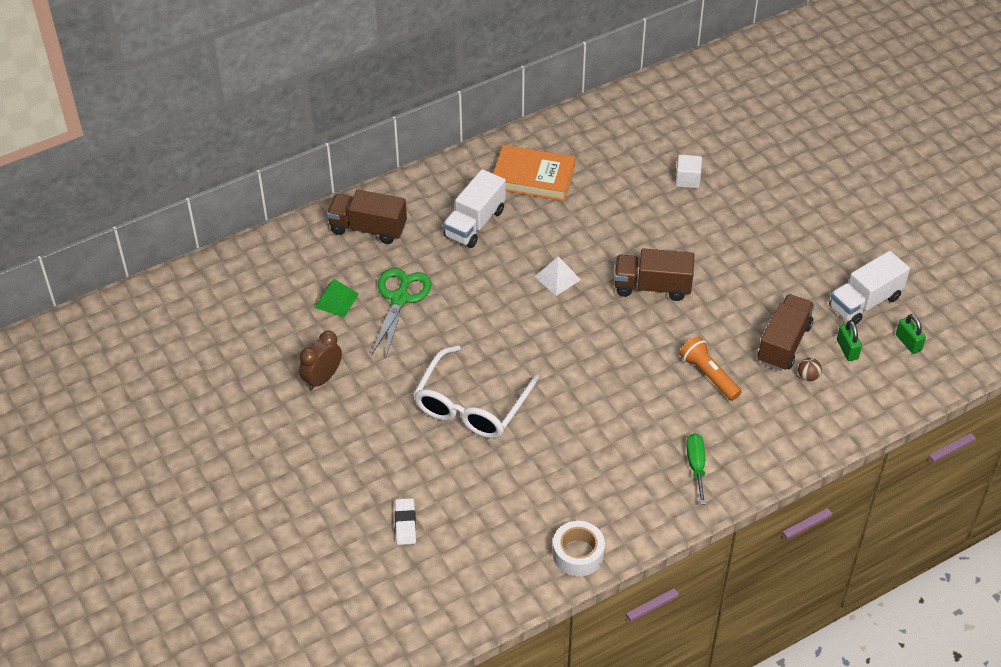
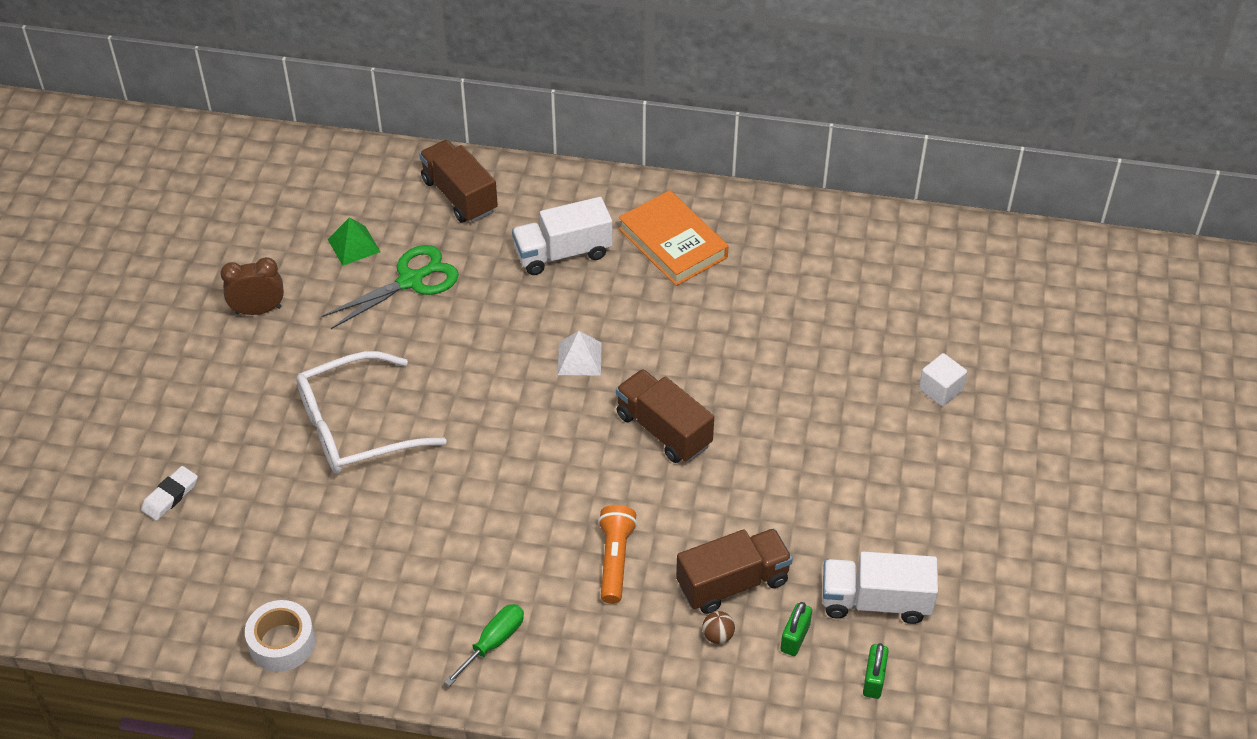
camera: 40 degrees right, 0 degrees up
(687, 179) = (830, 344): white cube -> white cube (940, 390)

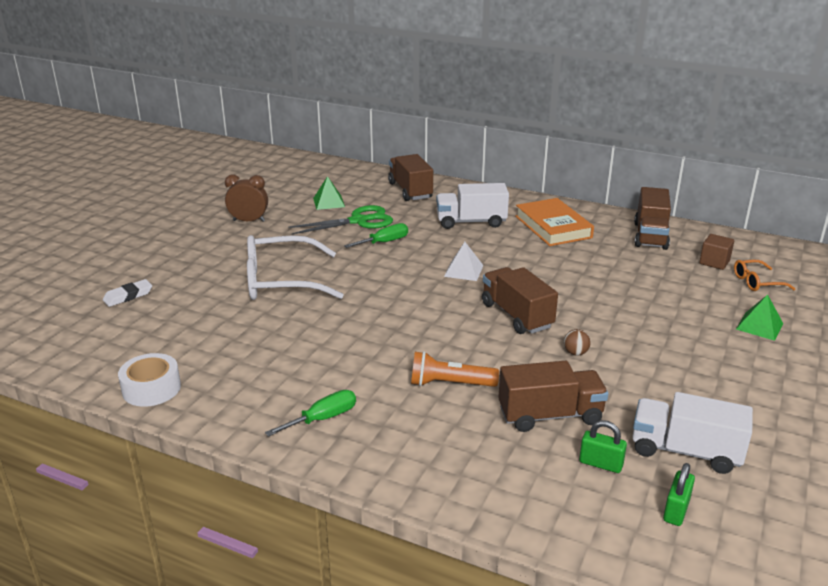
camera: 15 degrees right, 20 degrees down
(460, 320) = (384, 242): none -> green screwdriver
(615, 560) = (450, 384): orange flashlight -> orange flashlight turned 105 degrees counterclockwise
(718, 636) = (526, 449): brown ball -> brown ball (575, 353)
(795, 638) = (600, 464): green padlock -> green padlock turned 75 degrees clockwise
(799, 238) = (650, 235): none -> brown truck
(882, 279) = (714, 262): none -> brown cube
(935, 308) = (757, 282): none -> orange glasses
(940, 390) = (759, 326): white cube -> green pyramid

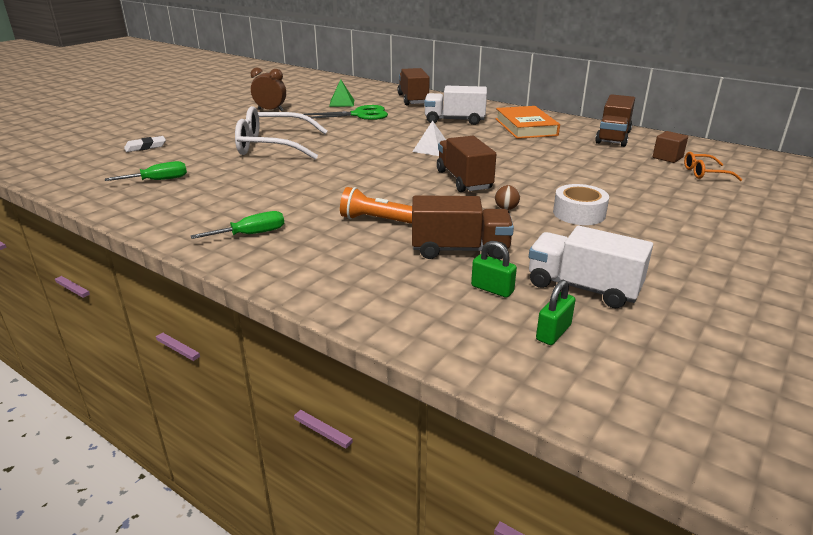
camera: 10 degrees right, 0 degrees up
(151, 388) = (122, 203): white tape -> white tape (579, 213)
(384, 242) = (373, 128): green screwdriver -> green screwdriver (158, 180)
(759, 326) = (696, 203): green pyramid -> none

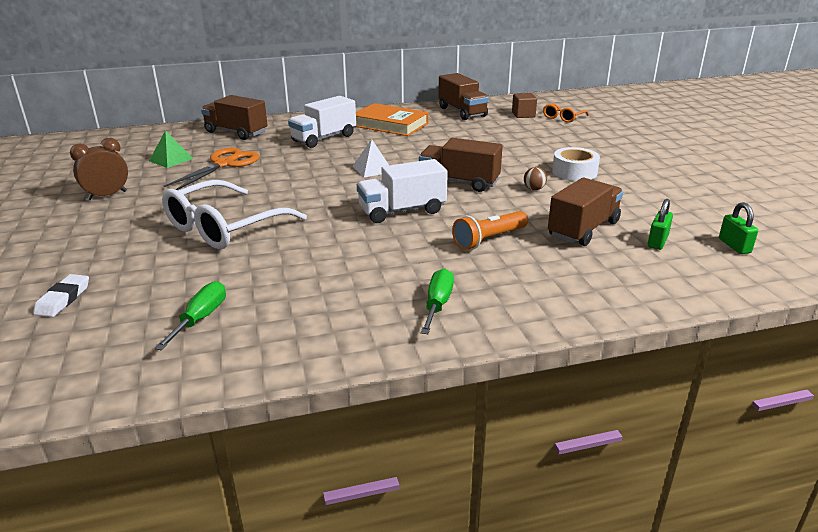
camera: 50 degrees left, 0 degrees up
(359, 115) = (224, 164): green scissors -> orange scissors
(492, 289) = (657, 242): green padlock -> green padlock turned 45 degrees counterclockwise
(583, 287) = (683, 214): white truck -> white truck (402, 211)

